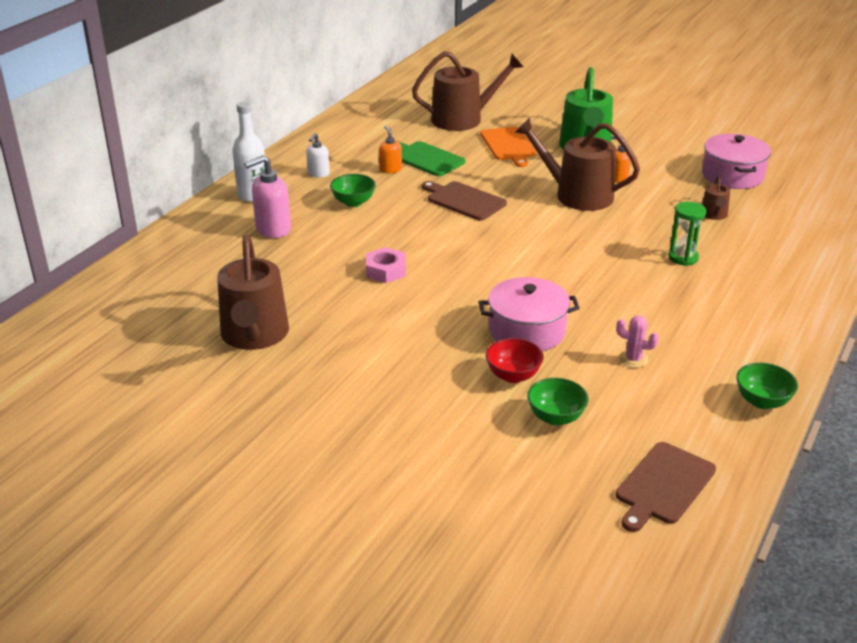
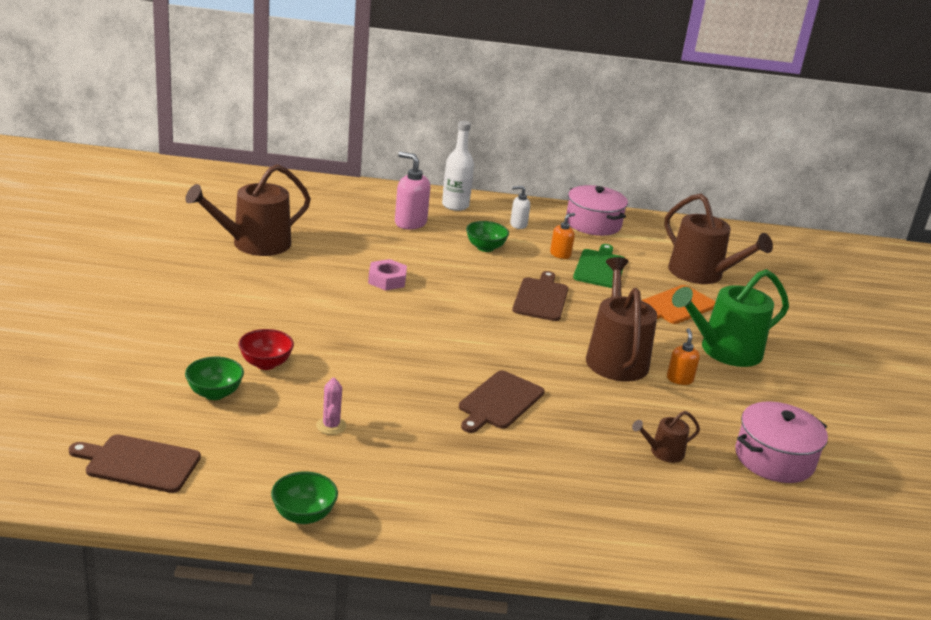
camera: 60 degrees right, 5 degrees down
(527, 331) = (340, 361): pink pot -> pink pot (593, 224)
(623, 265) = (499, 402): none -> brown cutting board
(683, 258) = (547, 438): green hourglass -> none

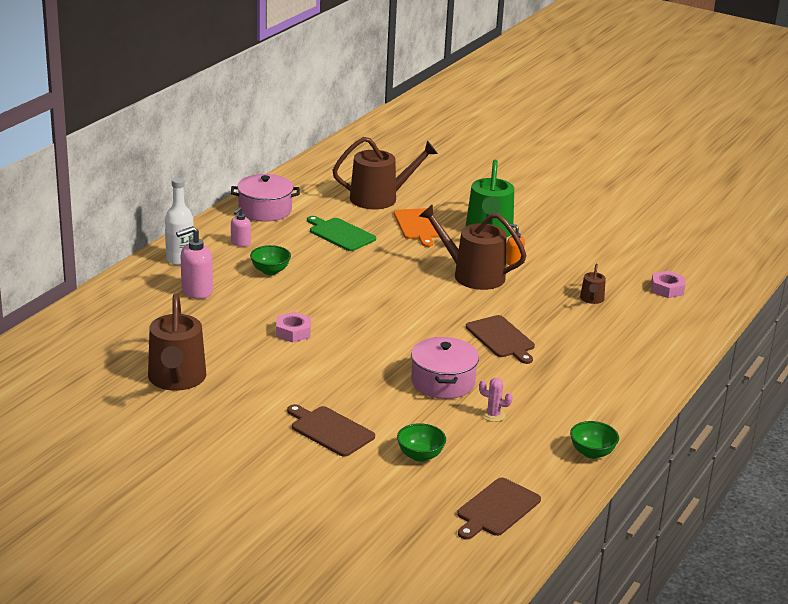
camera: 60 degrees left, 0 degrees up
(266, 363) = (390, 422): red bowl -> none
(518, 225) = (240, 243): white soap dispenser -> pink soap dispenser
(541, 298) = (370, 274): brown cutting board -> brown cutting board (330, 430)
(560, 254) = (307, 242): orange soap dispenser -> none
(766, 512) = (667, 289): none -> pink nut
(774, 459) = (617, 265): pink pot -> pink pot (443, 382)

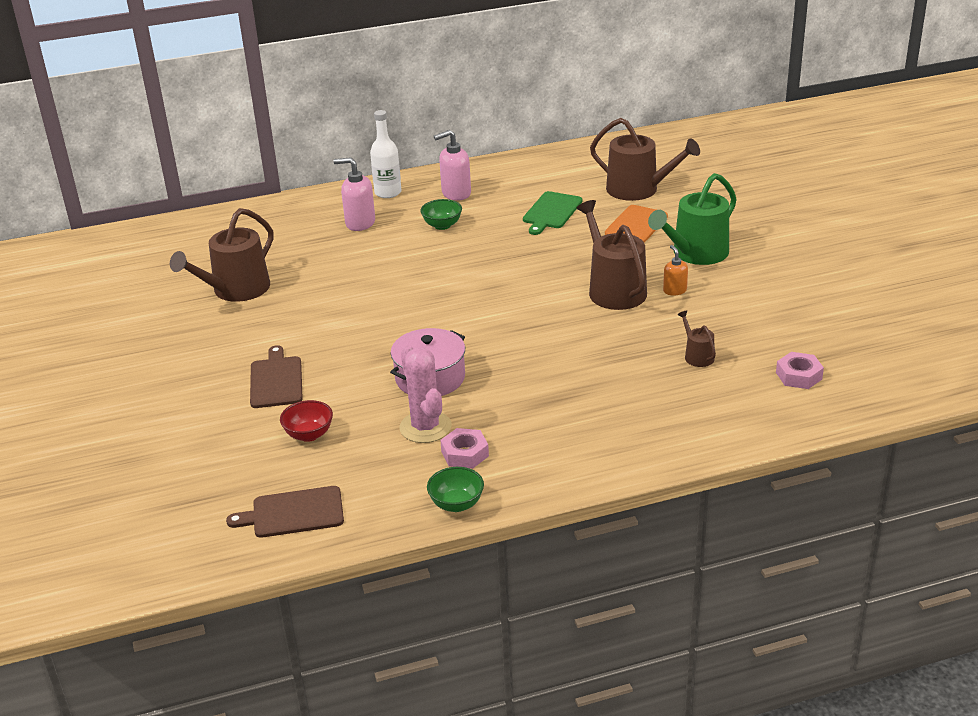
camera: 45 degrees right, 5 degrees up
(240, 243) = (456, 193): pink soap dispenser -> pink soap dispenser, size x1.68
(265, 210) = (519, 171): pink pot -> none
(293, 332) = (379, 284): pink nut -> pink nut (465, 454)
(340, 234) = (551, 212): green cutting board -> green cutting board turned 150 degrees counterclockwise
(420, 455) = (309, 435): green bowl -> red bowl
(493, 415) = (425, 427): pink cactus -> pink cactus, size x1.93
(501, 338) = (546, 359): brown cutting board -> none
(592, 299) = (697, 356): brown watering can -> brown watering can turned 105 degrees clockwise

